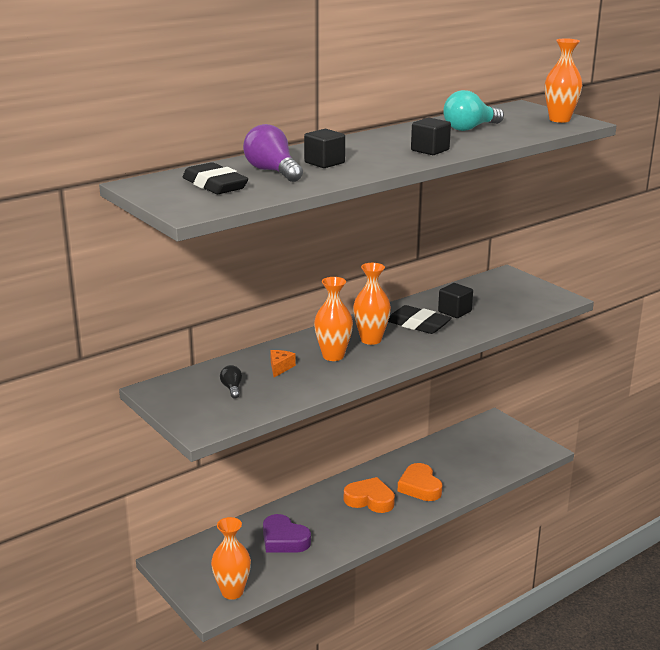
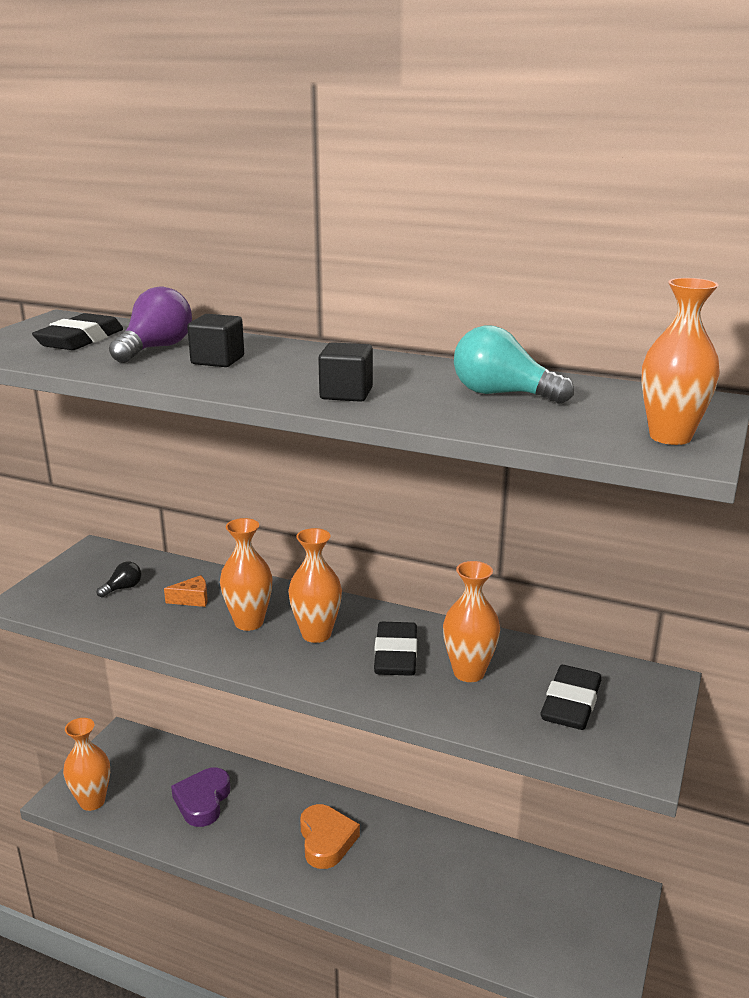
camera: 60 degrees right, 0 degrees up
(420, 487) = (389, 877): orange heart -> none
(454, 311) = (469, 672): black cube -> orange vase
(505, 297) = (570, 704): none -> black eraser

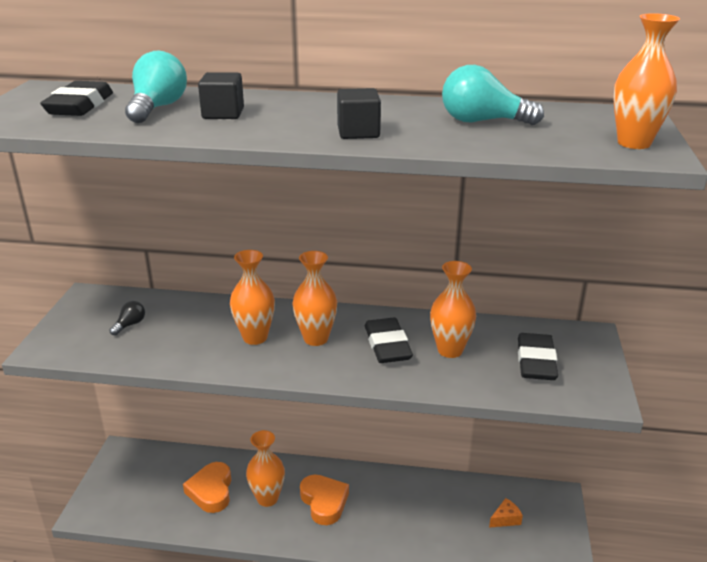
camera: 15 degrees left, 5 degrees up
(92, 801) = (115, 510): orange vase -> orange vase (267, 498)
(155, 349) = (157, 108): purple light bulb -> turquoise light bulb
(192, 599) = (197, 325): orange cheese -> orange cheese (505, 519)
(202, 801) = (211, 491): purple heart -> orange heart

